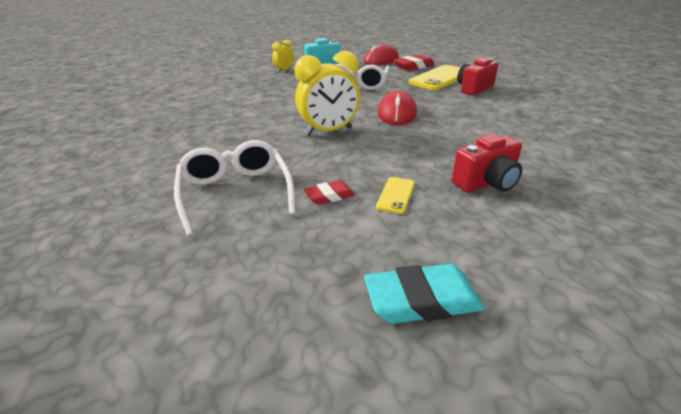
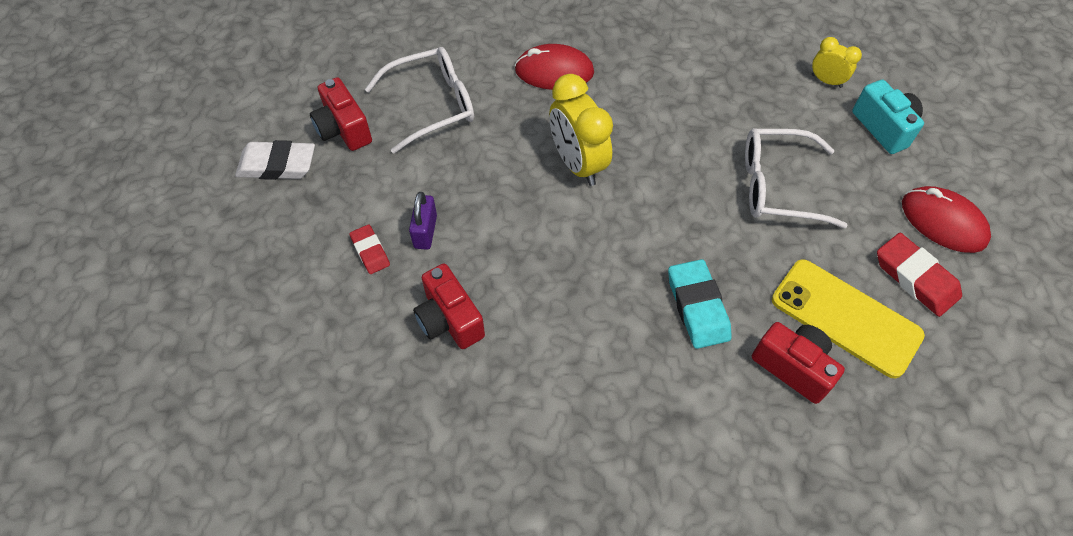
camera: 85 degrees right, 25 degrees up
(243, 253) = (343, 129): none -> red camera
(285, 316) = (277, 165): none -> white eraser
(329, 196) = (425, 177): red eraser -> red eraser (370, 251)
(395, 195) = (425, 231): yellow phone -> purple padlock
(397, 113) = (650, 240): red mouse -> red mouse (554, 71)
(422, 300) = (282, 243): turquoise eraser -> turquoise eraser (697, 307)

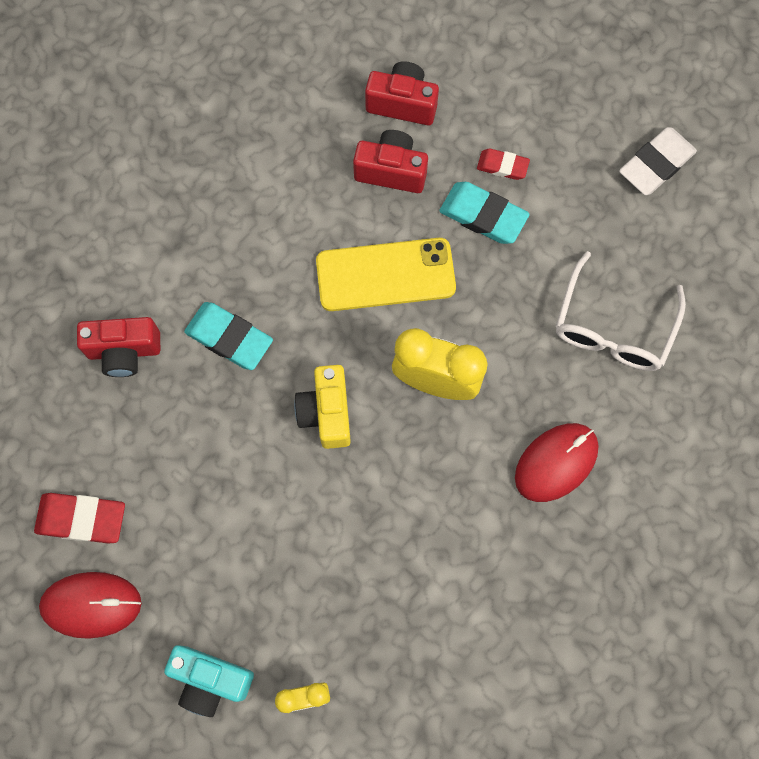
camera: 135 degrees right, 15 degrees up
(343, 129) = (650, 238): red camera -> red camera (402, 103)
(425, 231) = (483, 216): purple padlock -> turquoise eraser
(671, 204) = (326, 412): none -> yellow camera
(777, 186) = (255, 514): white glasses -> none
(845, 317) = (113, 429): yellow phone -> yellow phone (385, 275)

